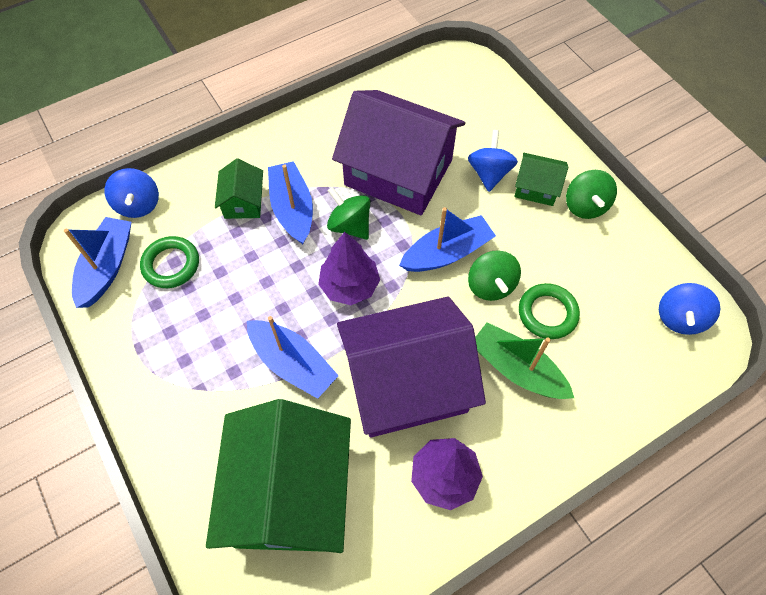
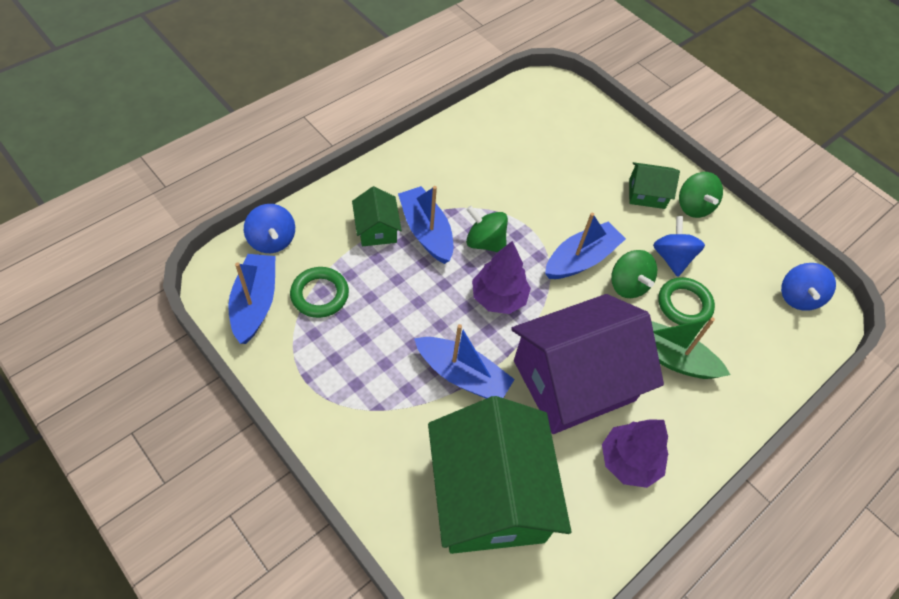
camera: 15 degrees left, 5 degrees down
(398, 172) = (518, 190): purple house -> none
(489, 173) = (601, 184): blue spinning top -> blue spinning top (672, 258)

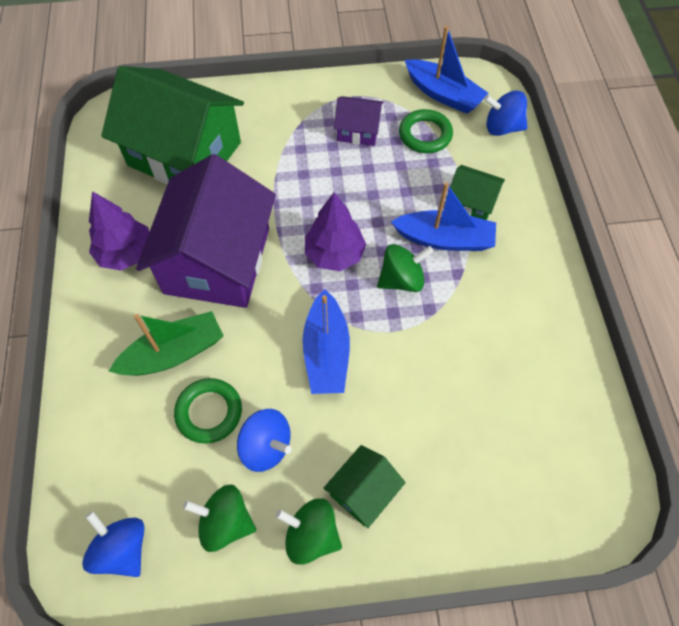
camera: 130 degrees right, 5 degrees up
(350, 352) = (358, 130): none -> purple house
(462, 375) = (284, 188): blue boat -> none
(628, 285) = (268, 375): green spinning top -> green spinning top (225, 522)

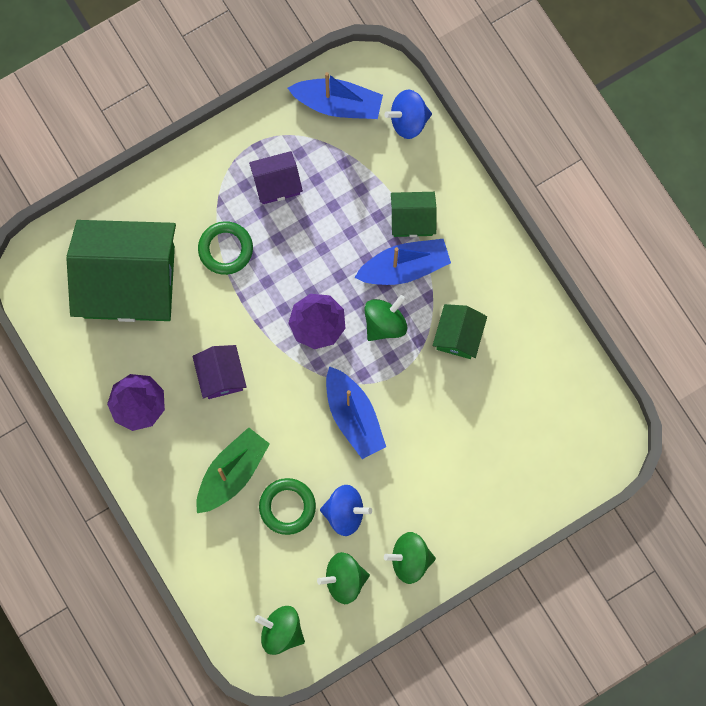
camera: 25 degrees left, 15 degrees up
(122, 549) = (281, 631): blue spinning top -> green spinning top
(217, 260) = (221, 376): purple house -> purple house, size x0.45
(363, 491) = (432, 512): green house -> green house (458, 336)
(425, 134) = (340, 161): green ring -> green ring (225, 249)

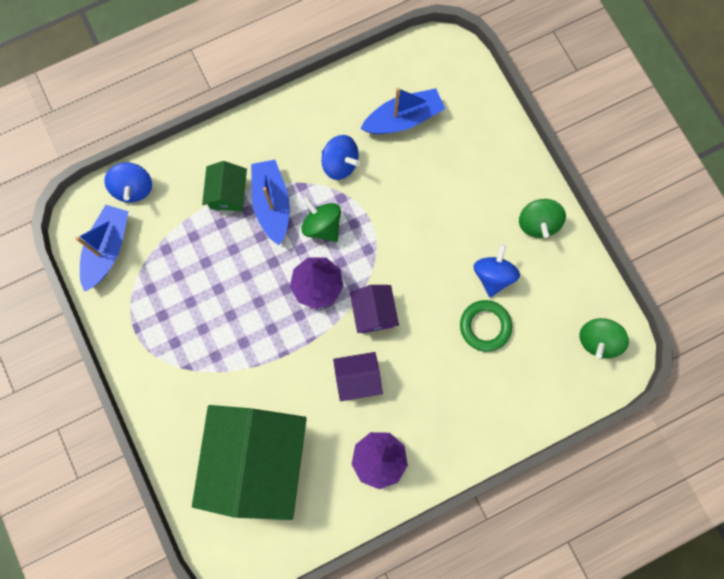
camera: 85 degrees left, 0 degrees up
(225, 249) = (235, 365): green ring -> none
(232, 473) = (451, 374): green boat -> none
(276, 183) = (177, 312): purple house -> purple house (373, 312)
(344, 579) = (553, 281): green spinning top -> none
(353, 416) = (406, 261): blue boat -> blue boat (403, 119)
(458, 336) = (340, 164): green house -> blue spinning top

